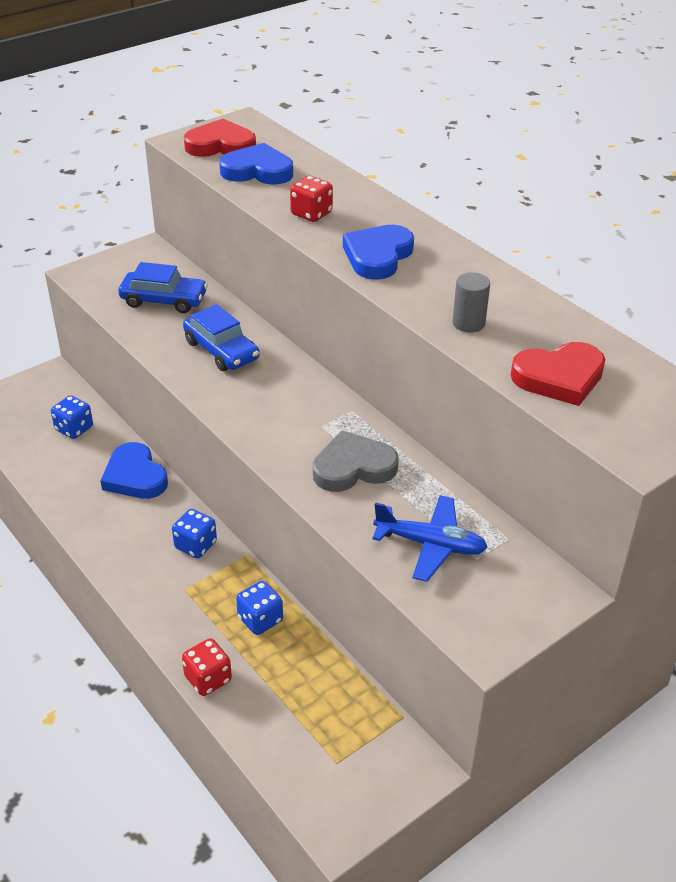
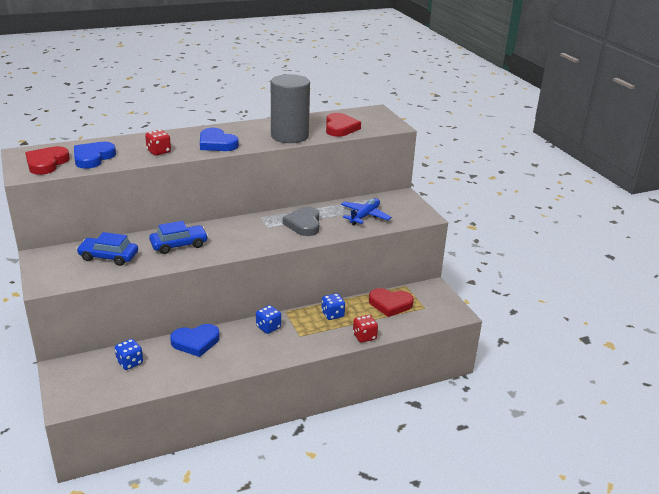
camera: 75 degrees left, 10 degrees down
(164, 300) = (108, 257): blue car -> blue car turned 105 degrees counterclockwise
(325, 701) = (390, 304): none -> red heart
(468, 323) = (289, 136): grey cylinder -> grey cylinder, size x2.37

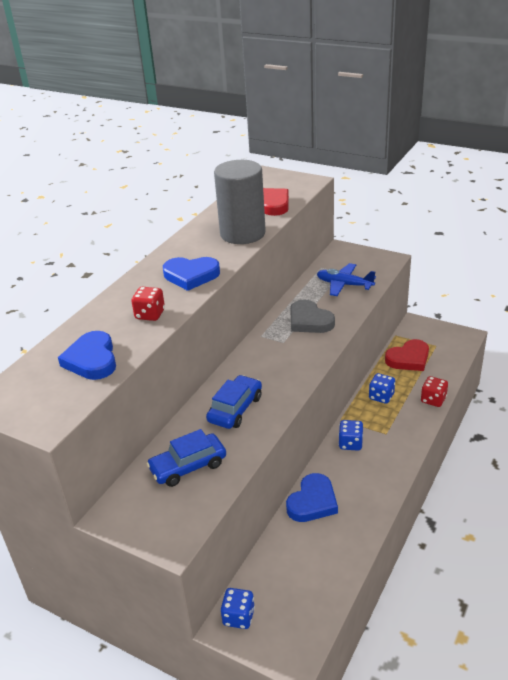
camera: 35 degrees left, 5 degrees up
(46, 163) = (50, 396): red heart -> none
(130, 362) = (286, 566): blue dice -> blue dice (238, 617)
(365, 216) = (344, 285): blue plane -> blue plane turned 60 degrees counterclockwise

